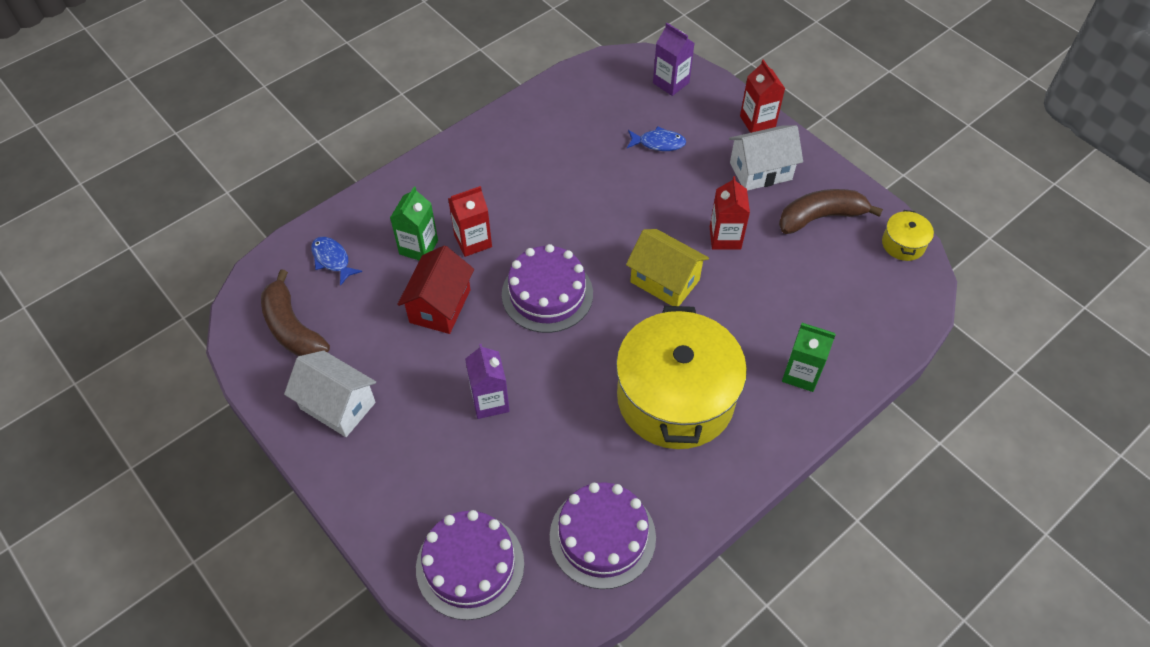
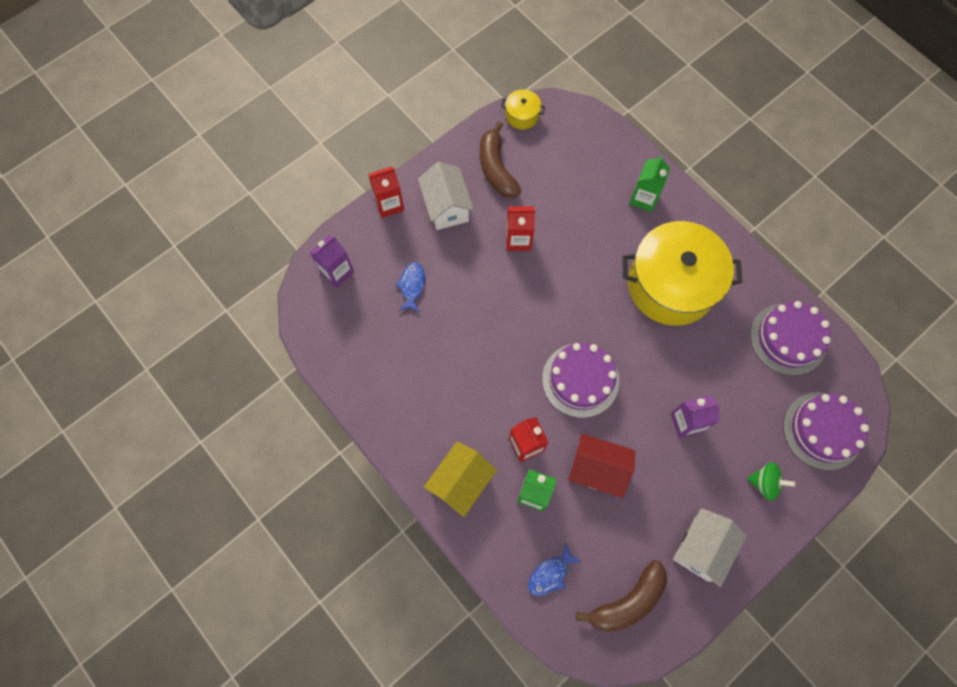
camera: 90 degrees left, 15 degrees up
(407, 484) = (765, 483): none -> green spinning top
(664, 281) = (563, 287): yellow house -> yellow house (461, 482)

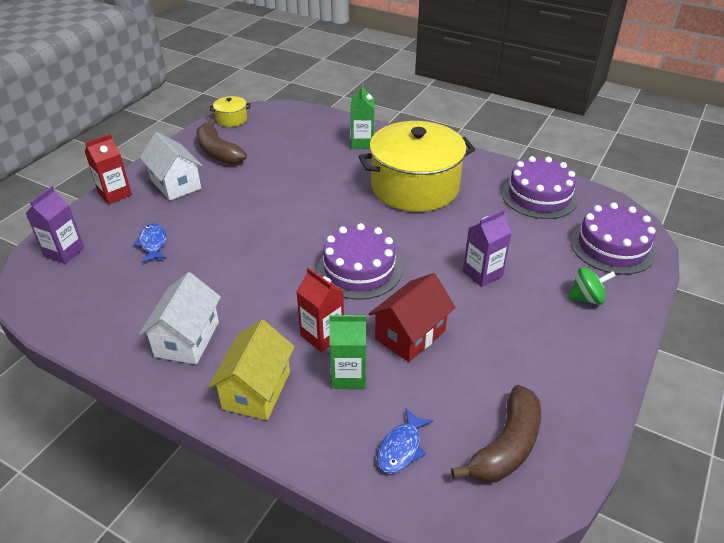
camera: 20 degrees left, 30 degrees down
(518, 240) = (255, 190): red carton -> none
(597, 469) = (410, 334): red house -> red house turned 45 degrees counterclockwise
(701, 548) = (559, 370): white house -> white house (187, 339)

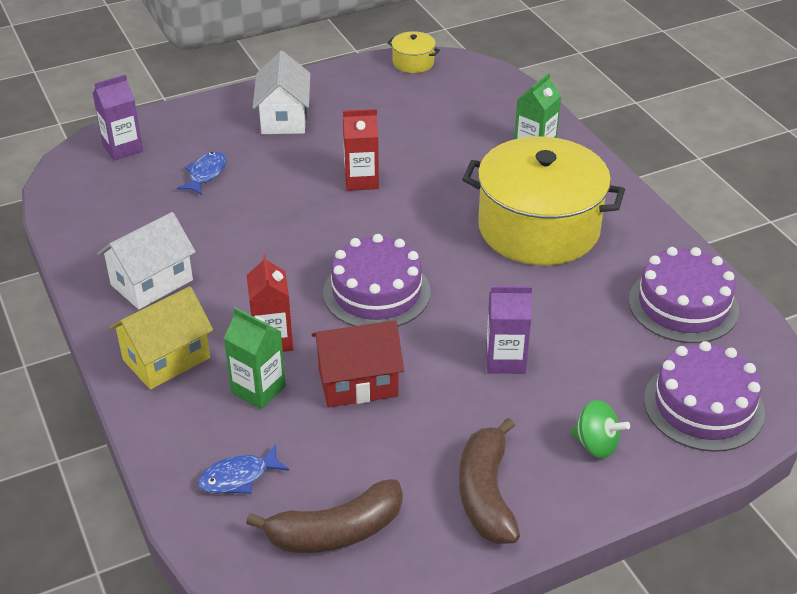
camera: 35 degrees right, 0 degrees up
(115, 194) = (217, 106): red carton -> red carton (361, 180)
(218, 152) = (360, 98): brown banana -> brown banana (486, 494)

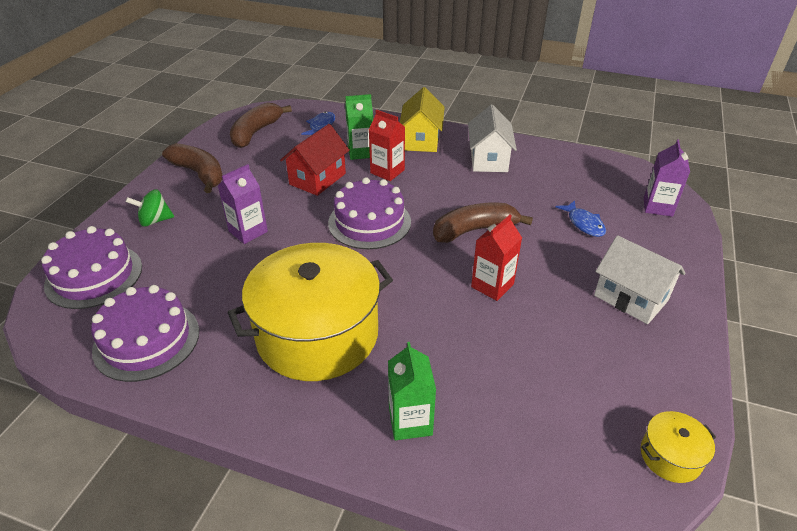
camera: 135 degrees right, 0 degrees up
(299, 225) = (474, 230): none -> brown banana

